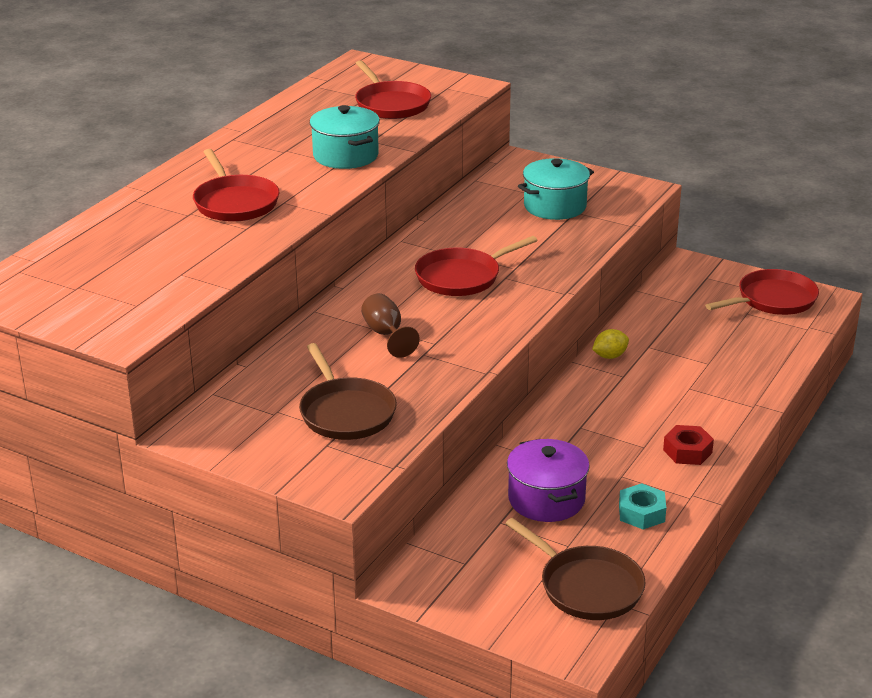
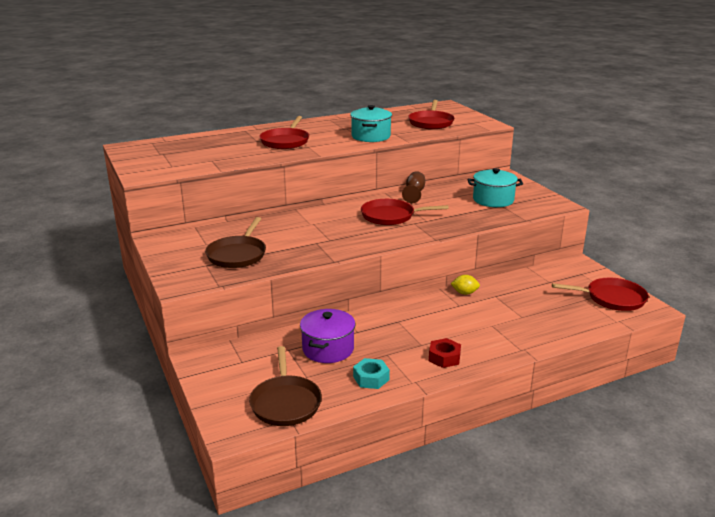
camera: 35 degrees right, 5 degrees down
(386, 334) = (312, 228): brown goblet -> brown goblet (414, 193)

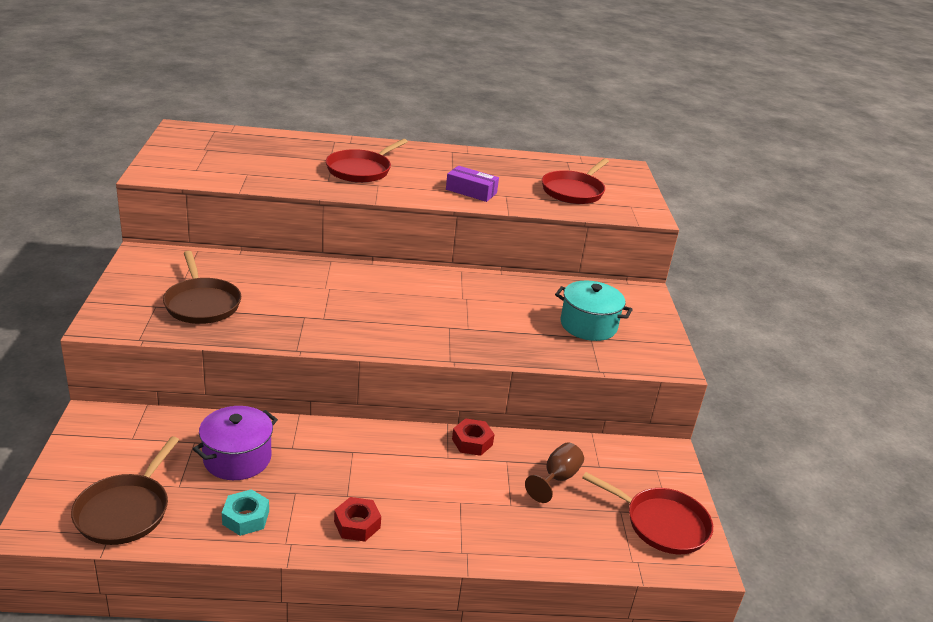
camera: 20 degrees right, 5 degrees up
(238, 255) = (202, 304): brown pan -> brown pan turned 60 degrees counterclockwise
(371, 136) = (471, 191): turquoise pot -> purple box
(390, 216) = (431, 308): red pan -> none
(414, 193) = (496, 283): brown goblet -> brown goblet (557, 478)
(464, 293) = (472, 442): yellow lemon -> red nut

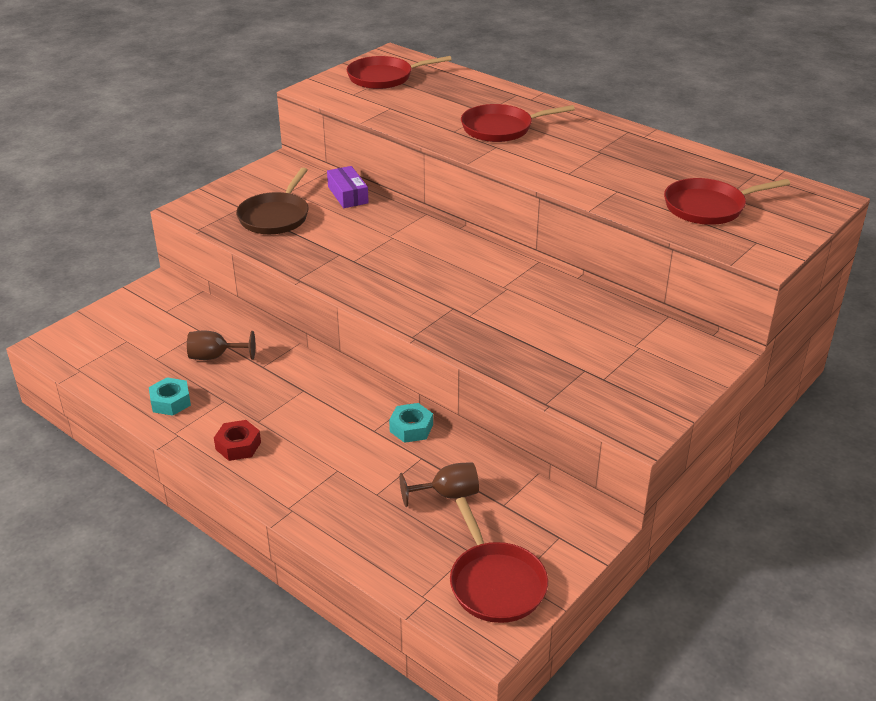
camera: 45 degrees right, 5 degrees up
(125, 511) = (105, 360): brown pan -> none
(203, 150) = (383, 77): none -> red pan
(237, 458) = (215, 357): purple pot -> brown goblet
(471, 191) = (584, 177): purple box -> purple box (347, 195)
(472, 442) = (411, 428): red nut -> turquoise nut
(588, 325) = (599, 358): turquoise pot -> none

